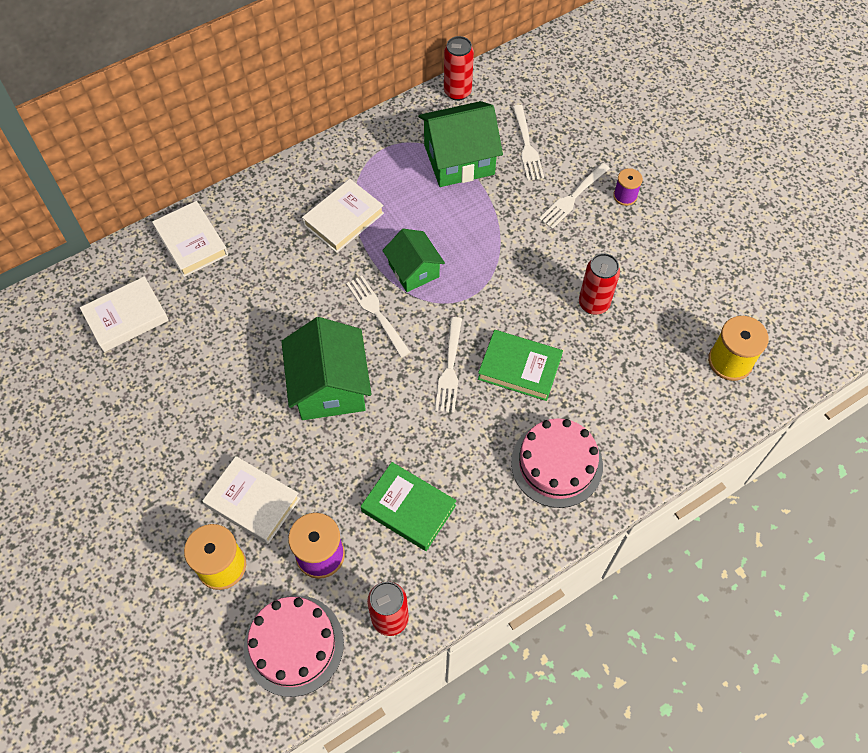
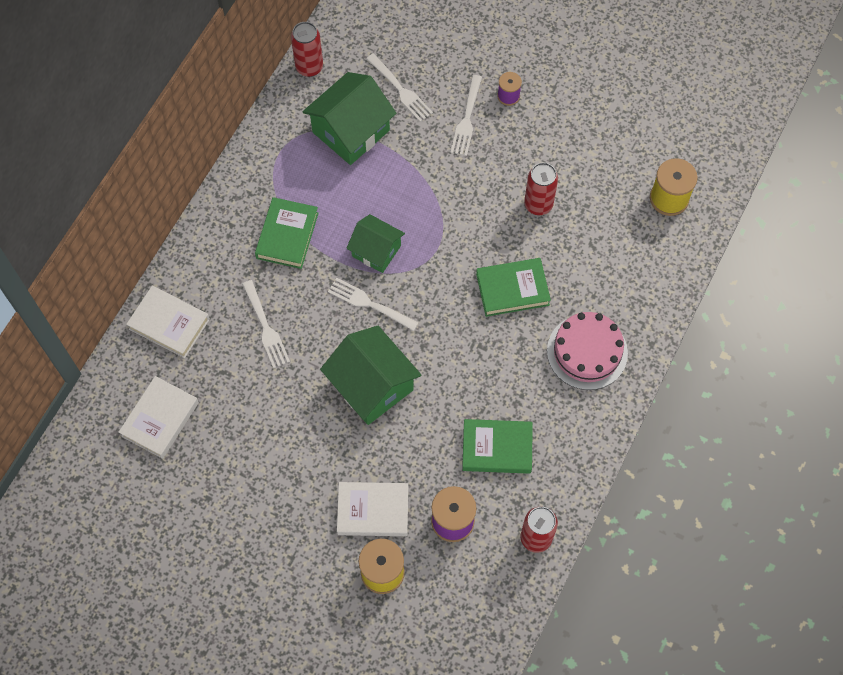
camera: 30 degrees left, 5 degrees up
(293, 645) = (477, 598): pink cake -> none
(343, 219) = (287, 235): white book -> green book
(449, 368) = (458, 319): white fork -> white fork (265, 327)

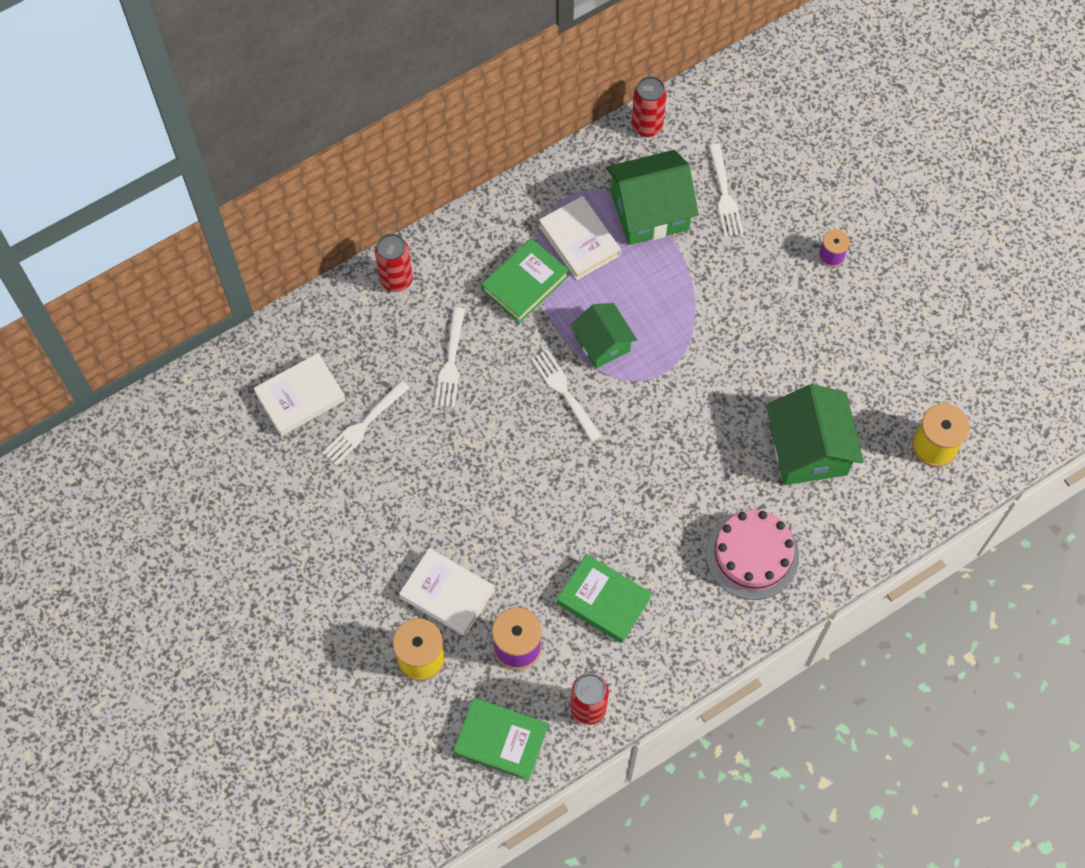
camera: 30 degrees right, 0 degrees up
(169, 324) = (362, 310): white book -> white book (579, 241)
(372, 385) = (519, 473): green house -> green house (808, 449)
(467, 118) = (774, 257): white fork -> white fork (364, 424)
(512, 289) = (715, 453): green book -> green book (501, 740)
(538, 204) = (794, 381): red can -> red can (396, 280)

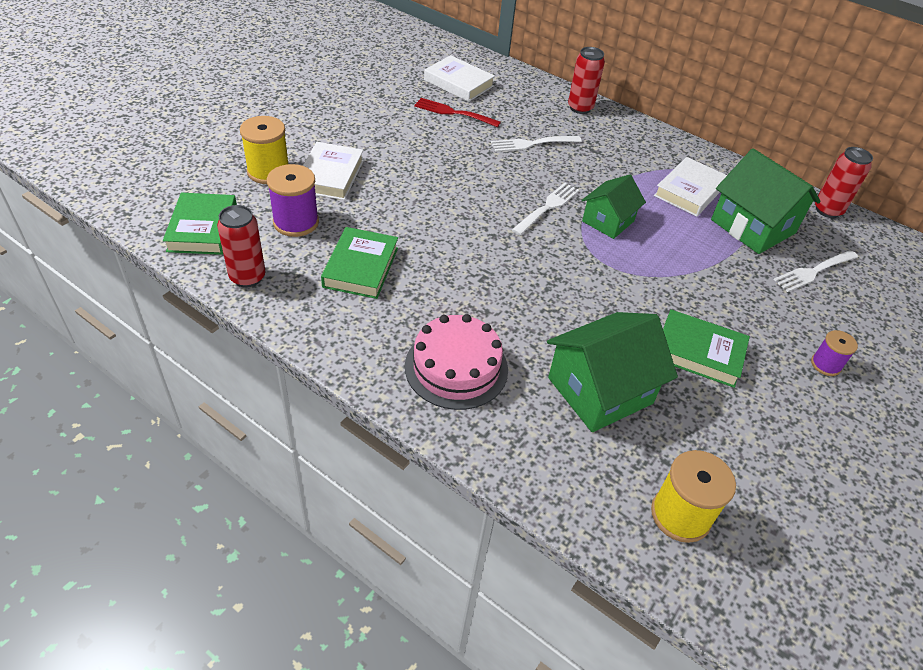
camera: 65 degrees right, 20 degrees down
(364, 424) = (454, 113): white fork -> red fork
(525, 283) = (628, 169): green book -> green book (699, 352)

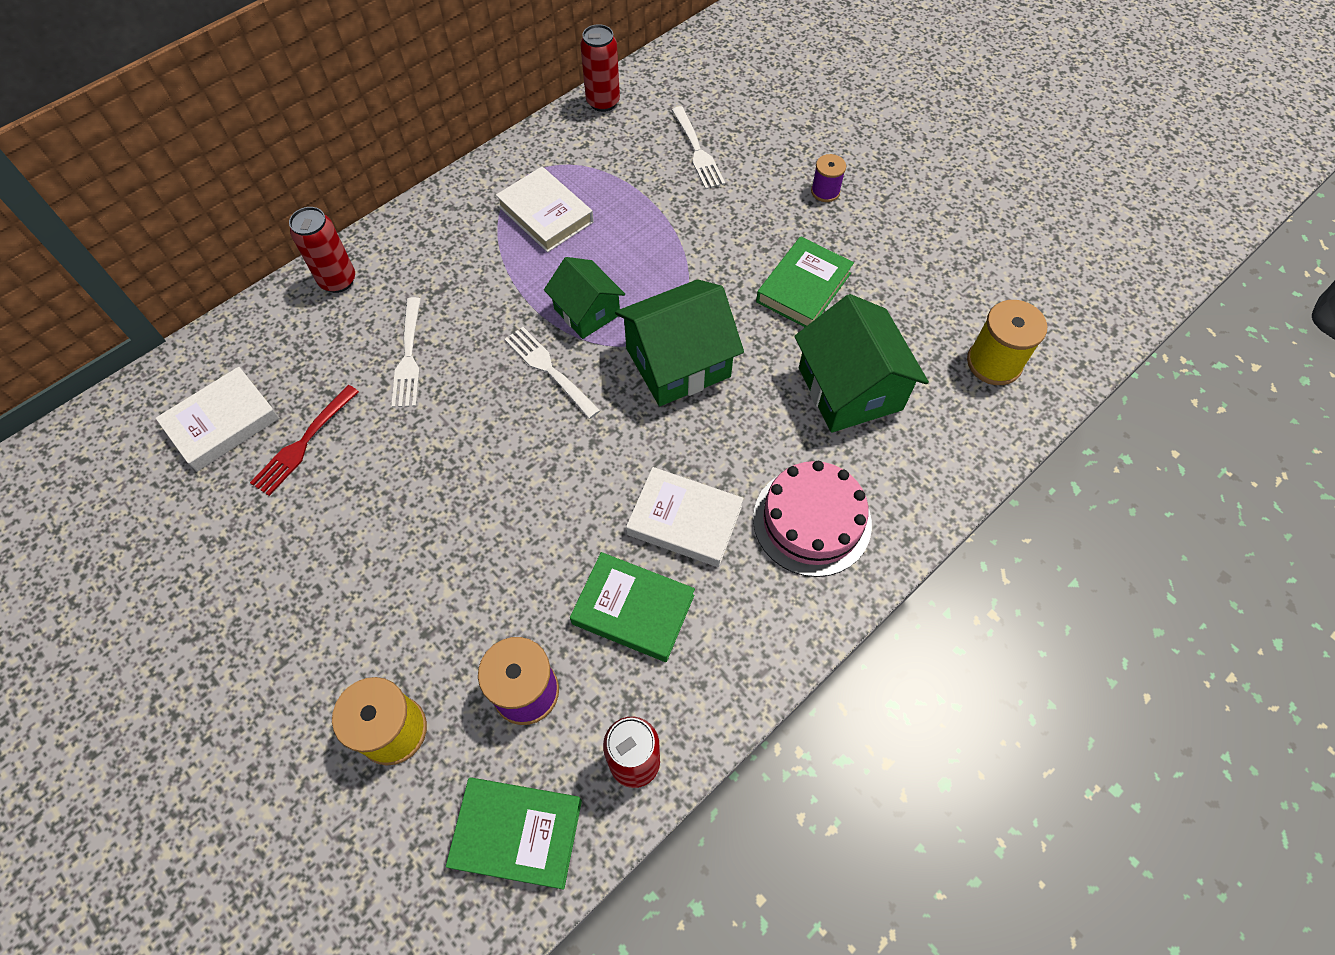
camera: 75 degrees left, 15 degrees up
(330, 175) = (424, 636): white book -> white book (684, 520)
(753, 226) = (619, 177): green house -> green house (678, 362)

